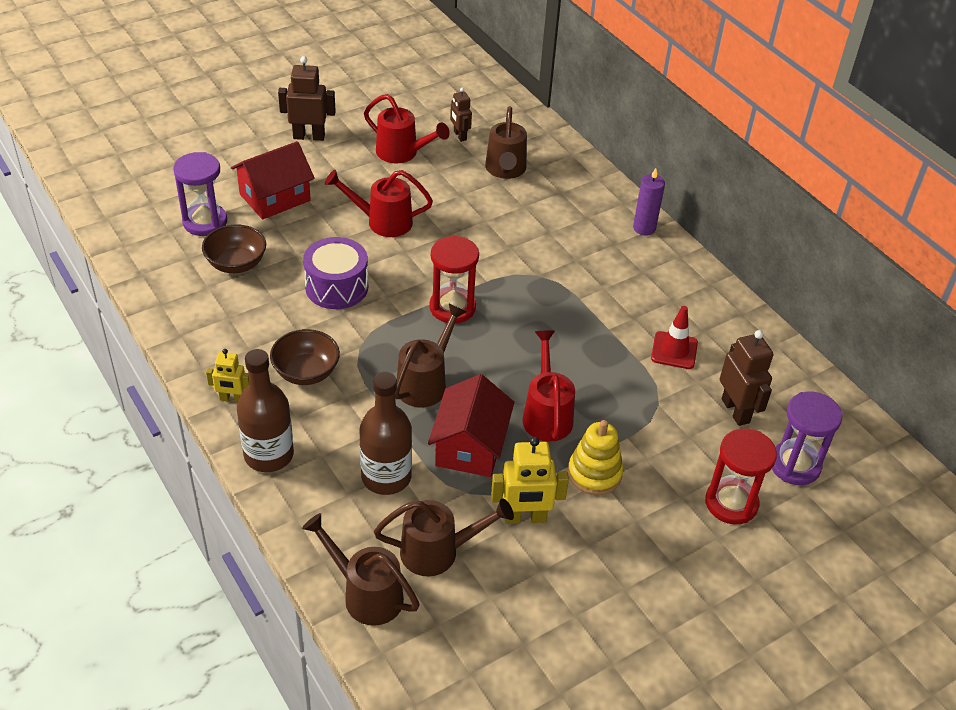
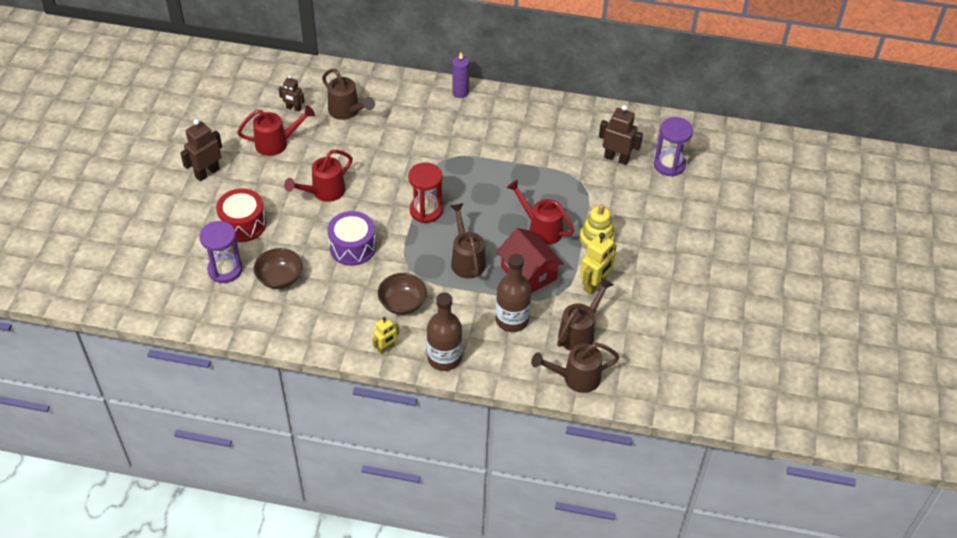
camera: 45 degrees left, 5 degrees up
(275, 197) = (243, 224): red house -> red drum
(674, 350) = (555, 149): red traffic cone -> none
(731, 503) = (666, 204): red hourglass -> none

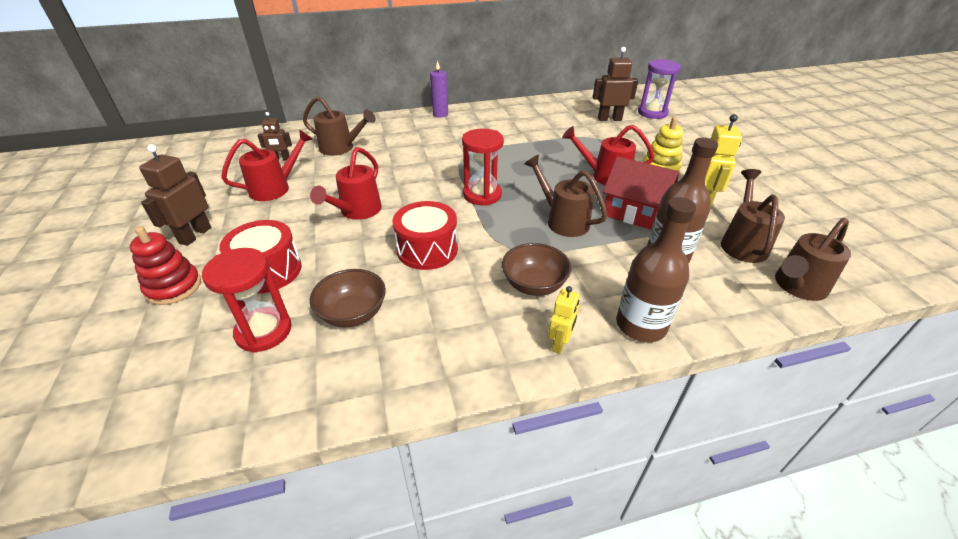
camera: 25 degrees left, 10 degrees down
(184, 215) = (174, 287): none -> red stacking toy
(225, 270) = (264, 331): purple hourglass -> red hourglass
(352, 247) = (427, 249): purple drum -> red drum

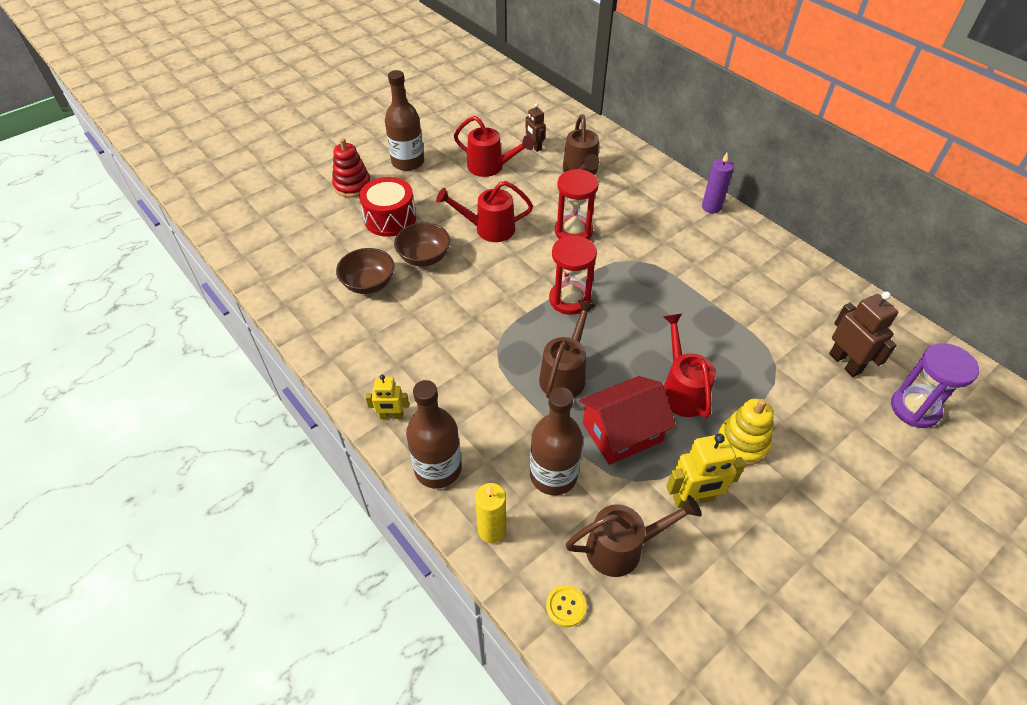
camera: 65 degrees right, 10 degrees up
(195, 235) = (408, 162): brown robot -> brown bottle
(264, 331) = (333, 249): red hourglass -> red hourglass (573, 231)
(427, 249) = (463, 294): red drum -> none
(534, 284) = (454, 379): brown bowl -> brown bowl (424, 257)
(634, 211) = (622, 432): red house -> red house turned 60 degrees clockwise
(718, 308) = (492, 530): none -> yellow candle
(797, 287) = (566, 606): brown watering can -> yellow button

